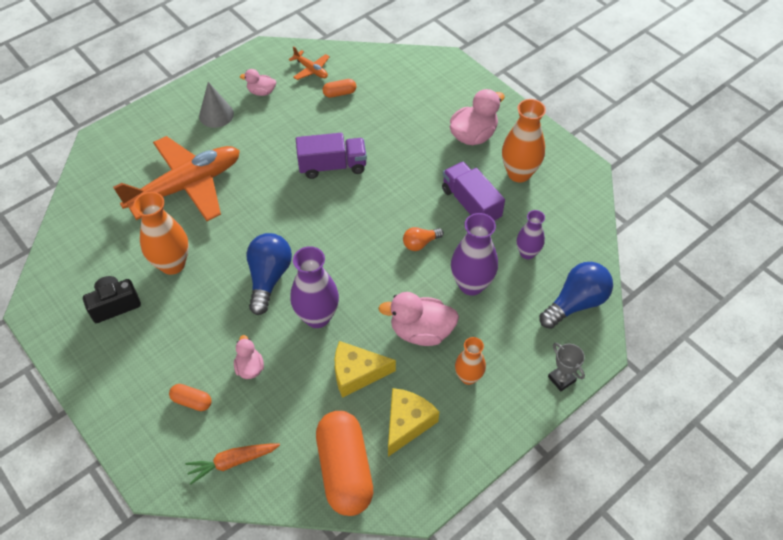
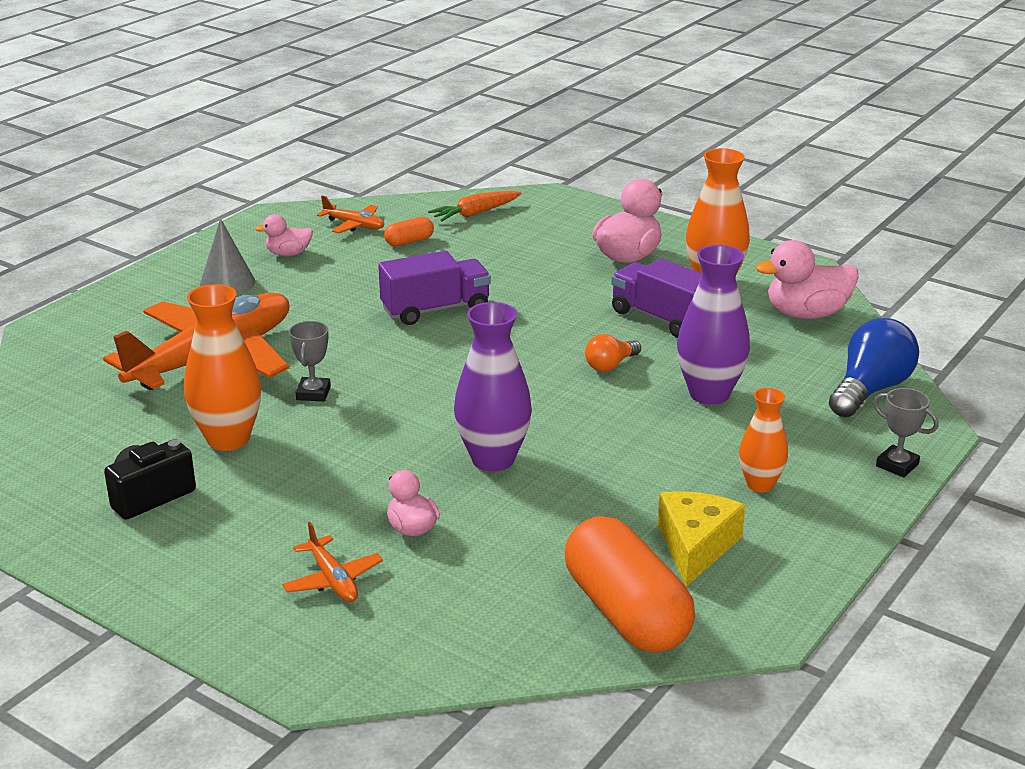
camera: 15 degrees left, 25 degrees down
(192, 401) = (333, 580): orange capsule -> orange plane
(232, 462) = (436, 636): orange carrot -> orange carrot (475, 213)
(233, 232) = (313, 393): none -> grey trophy
(269, 278) = (394, 431): blue light bulb -> none
(357, 373) = (588, 507): yellow cheese -> none
(421, 331) = (662, 450): pink duck -> pink duck (806, 314)
(527, 253) = (771, 353): purple vase -> none

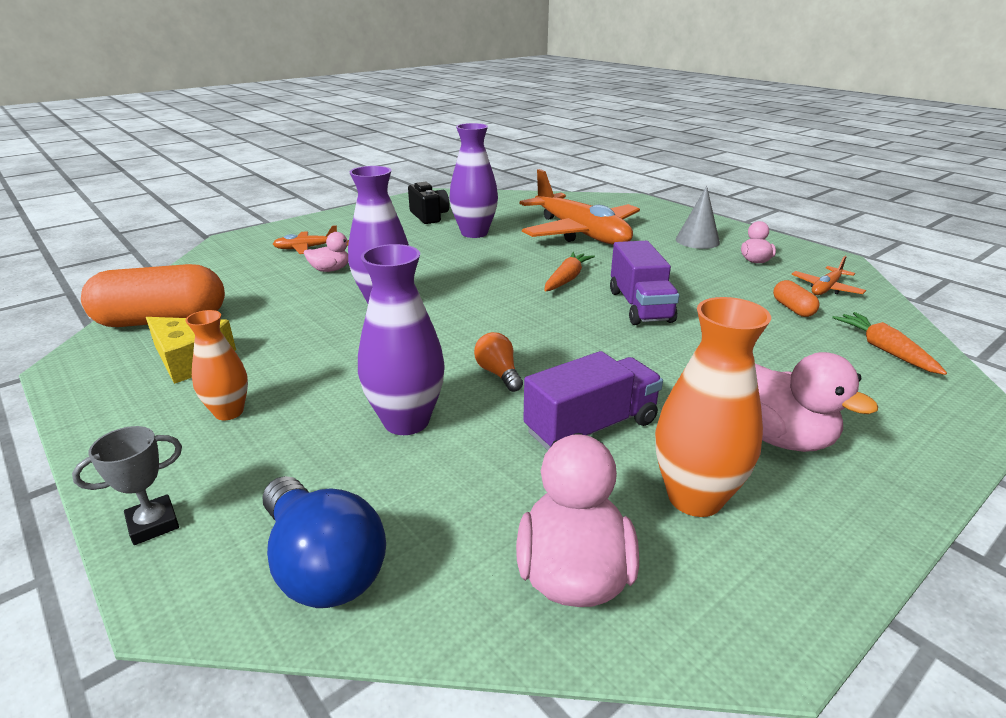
camera: 105 degrees right, 0 degrees up
(228, 439) = (474, 233): orange vase -> purple vase
(313, 393) = (517, 256): grey trophy -> none
(379, 353) = (567, 279): none -> orange carrot

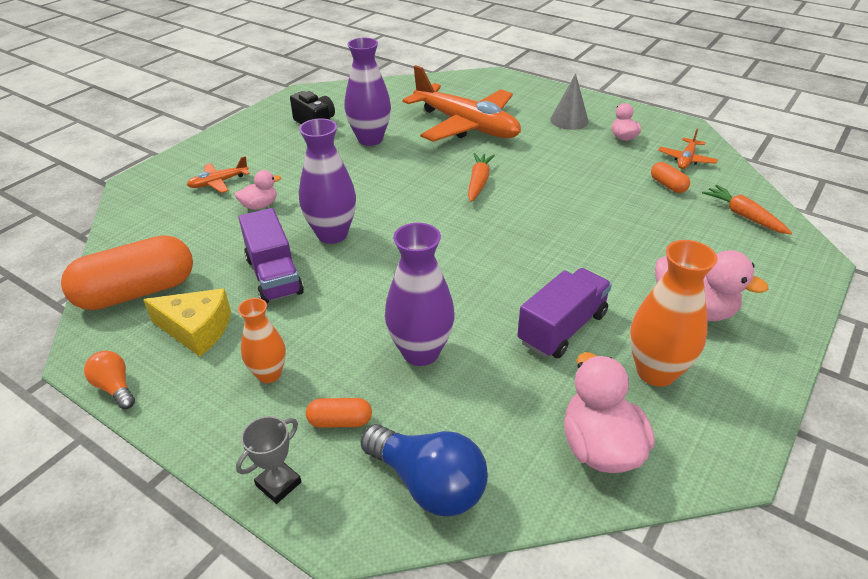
camera: 15 degrees left, 10 degrees up
(269, 473) = (340, 421): none -> orange capsule
(498, 373) = (469, 292): orange light bulb -> orange light bulb (115, 387)
(640, 306) = (550, 202): purple truck -> purple truck (274, 276)

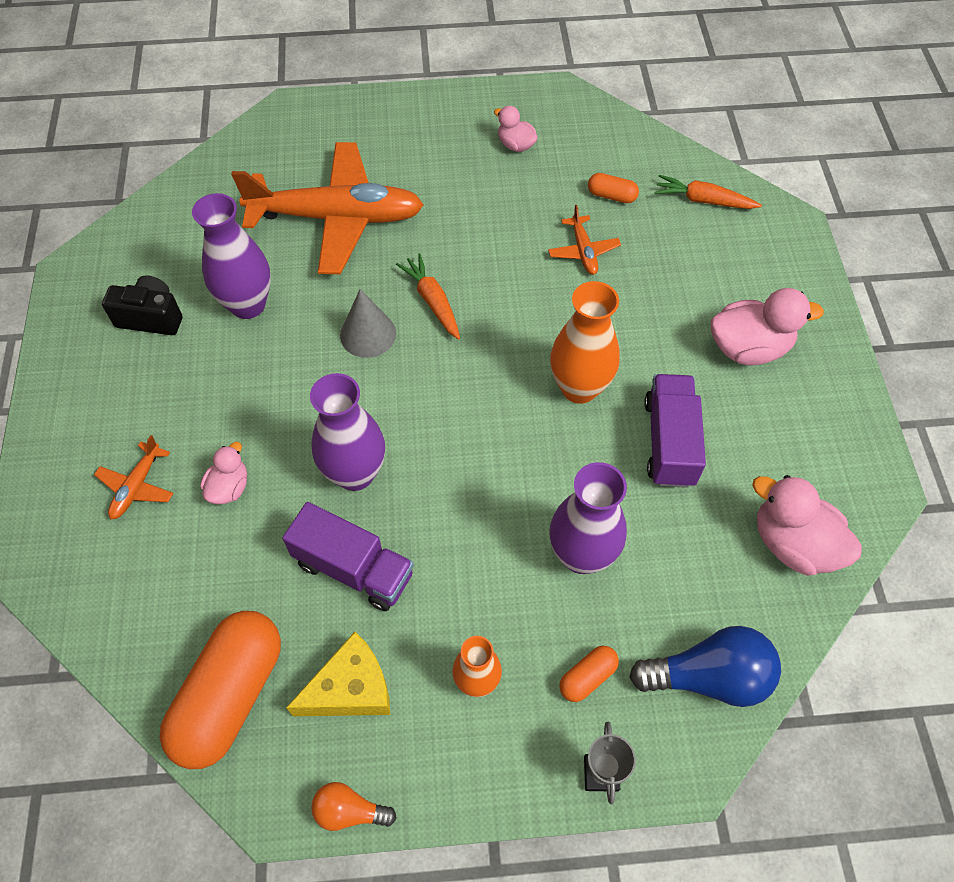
camera: 40 degrees left, 20 degrees up
(569, 120) = (440, 147): grey cone -> grey cone (368, 334)
(656, 372) = (773, 438): orange vase -> orange vase (579, 388)
(686, 159) = (599, 147): orange plane -> orange plane (583, 251)

